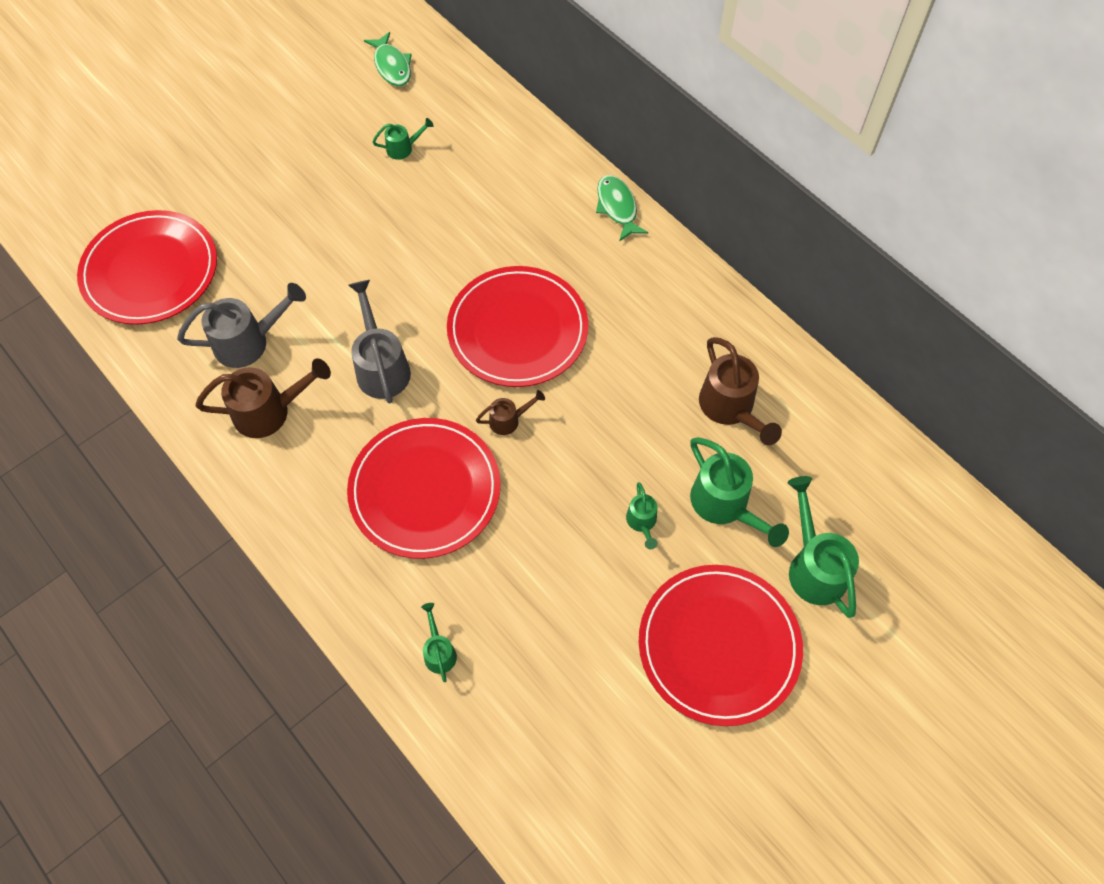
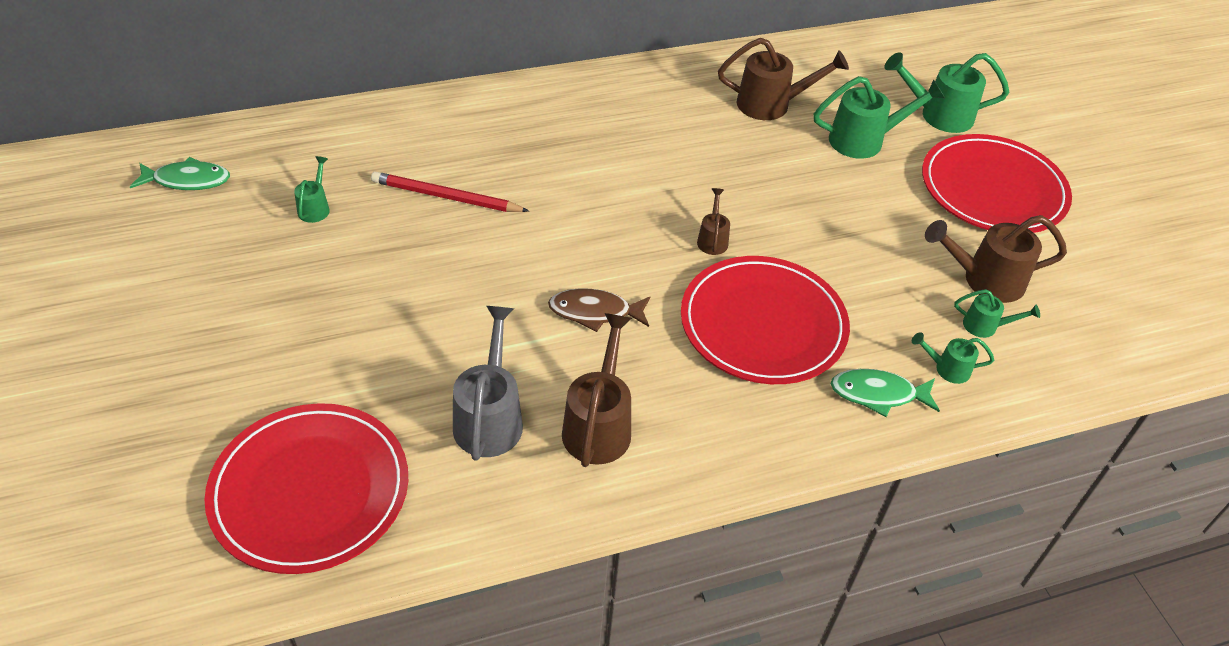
camera: 70 degrees left, 15 degrees down
(381, 366) = (595, 312): grey watering can -> brown fish
(458, 219) = (446, 197): none -> red pencil
(517, 329) = (611, 200): red plate -> none
(573, 663) = (985, 280): none -> brown watering can
(617, 207) = (514, 92): green fish -> green fish (878, 394)
(642, 522) = (861, 192): green watering can -> green watering can (985, 326)

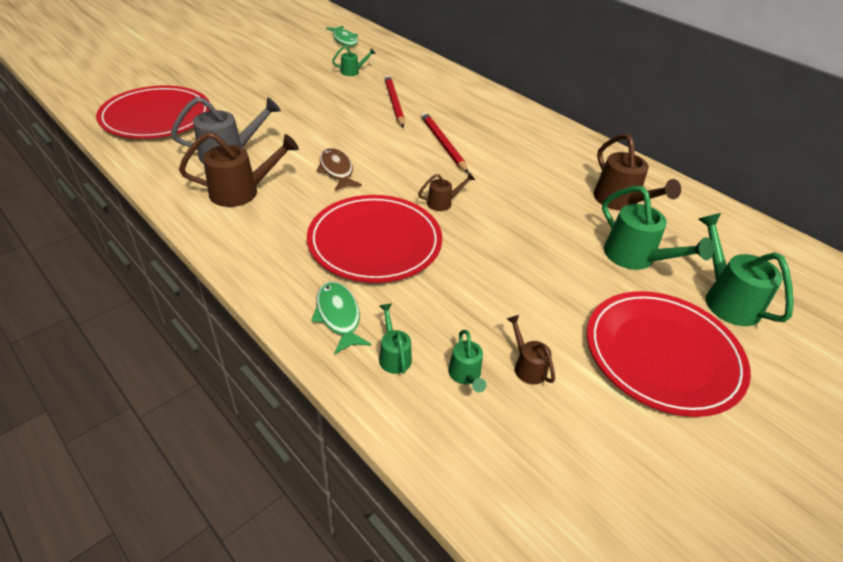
camera: 65 degrees right, 5 degrees down
(583, 191) = (442, 144): none -> red pencil
(985, 280) = (527, 366): brown watering can -> brown watering can, size x0.53

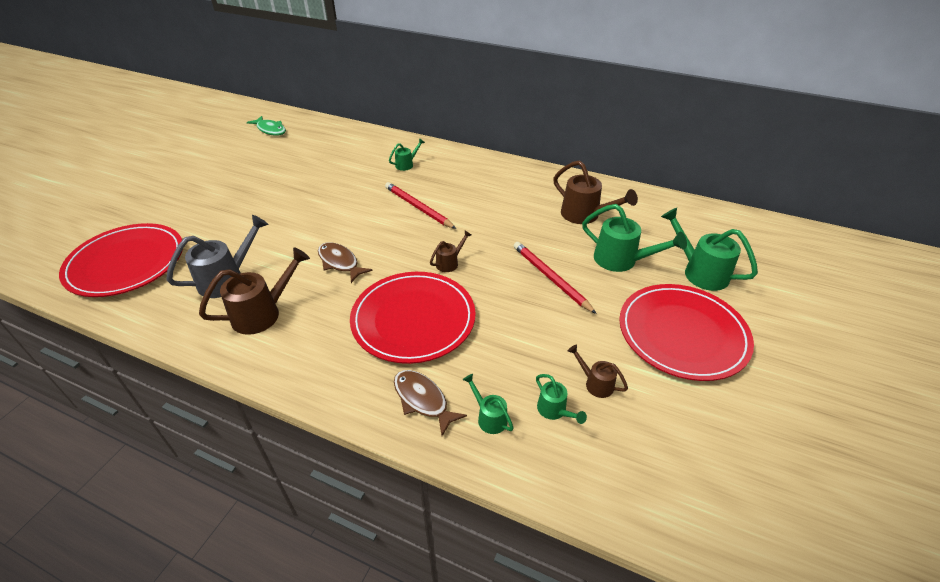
camera: 20 degrees left, 0 degrees up
(338, 316) = (423, 400): green fish -> brown fish
(353, 72) = (297, 160): green watering can -> green watering can (406, 164)
(394, 103) = (353, 180): red pencil -> red pencil (550, 278)

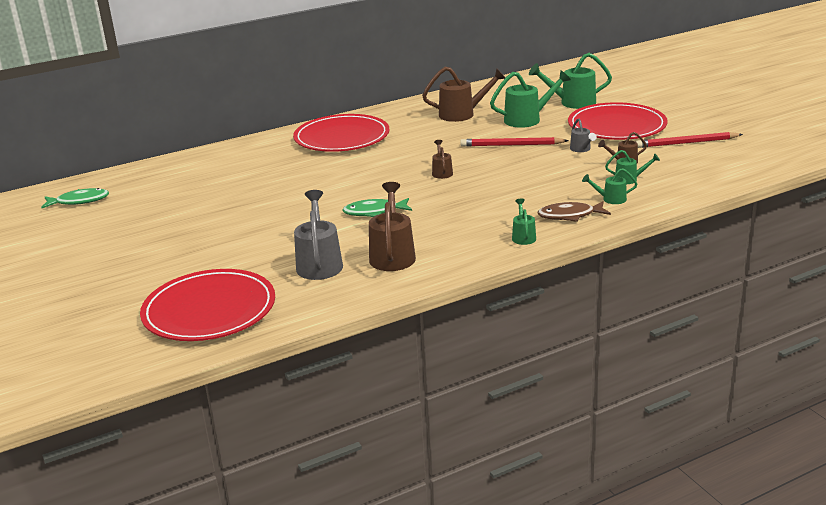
camera: 50 degrees left, 15 degrees down
(340, 262) = (374, 212): brown fish -> green fish
(406, 164) = (275, 155): green watering can -> green watering can (523, 236)
(413, 319) = (486, 200): red plate -> red plate (342, 138)
(418, 207) = (350, 166): red pencil -> red pencil (686, 143)
(592, 333) = (581, 149): none -> grey watering can

